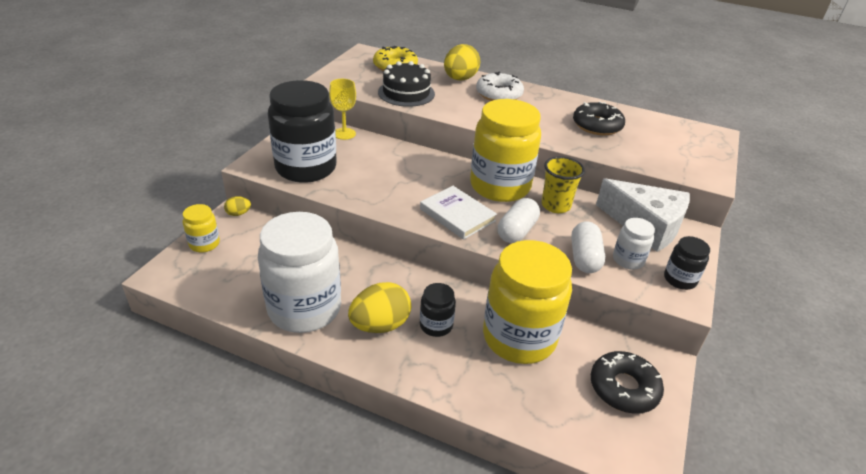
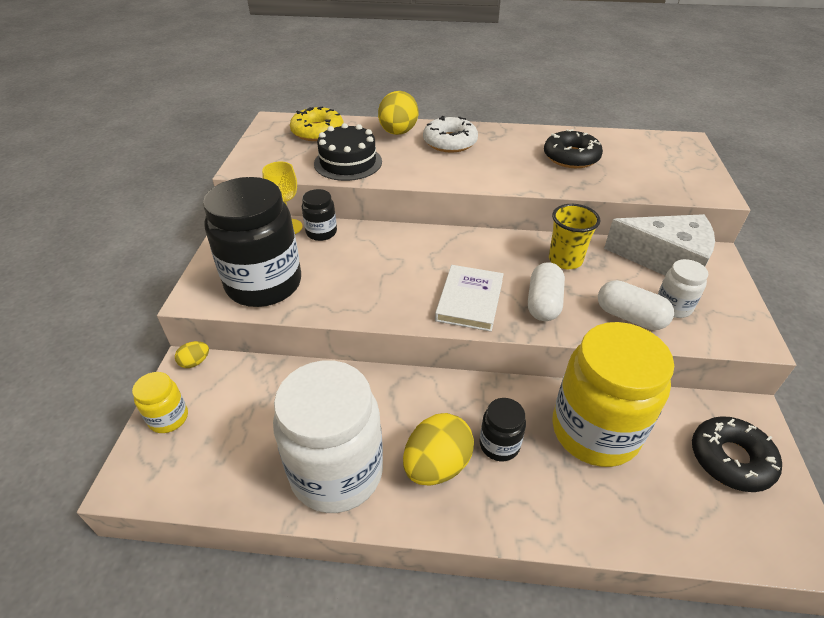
camera: 15 degrees left, 5 degrees up
(457, 215) = (469, 300): white book -> white book turned 75 degrees clockwise
(500, 186) = (495, 251): yellow jar -> none
(584, 258) = (630, 317): white capsule -> white capsule turned 45 degrees counterclockwise
(680, 279) = (734, 315): black jar -> black jar (321, 232)

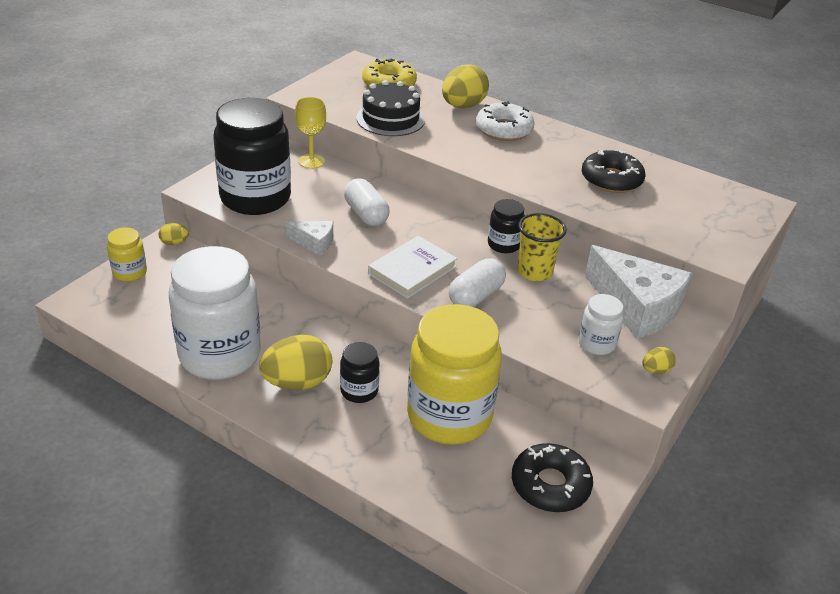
camera: 25 degrees right, 5 degrees down
(321, 232) = (335, 174): black jar -> black jar (503, 245)
(359, 309) = (314, 243): none -> white cheese
(630, 317) = (544, 335): white capsule -> white capsule (366, 214)
(736, 311) = (656, 370): none -> yellow egg

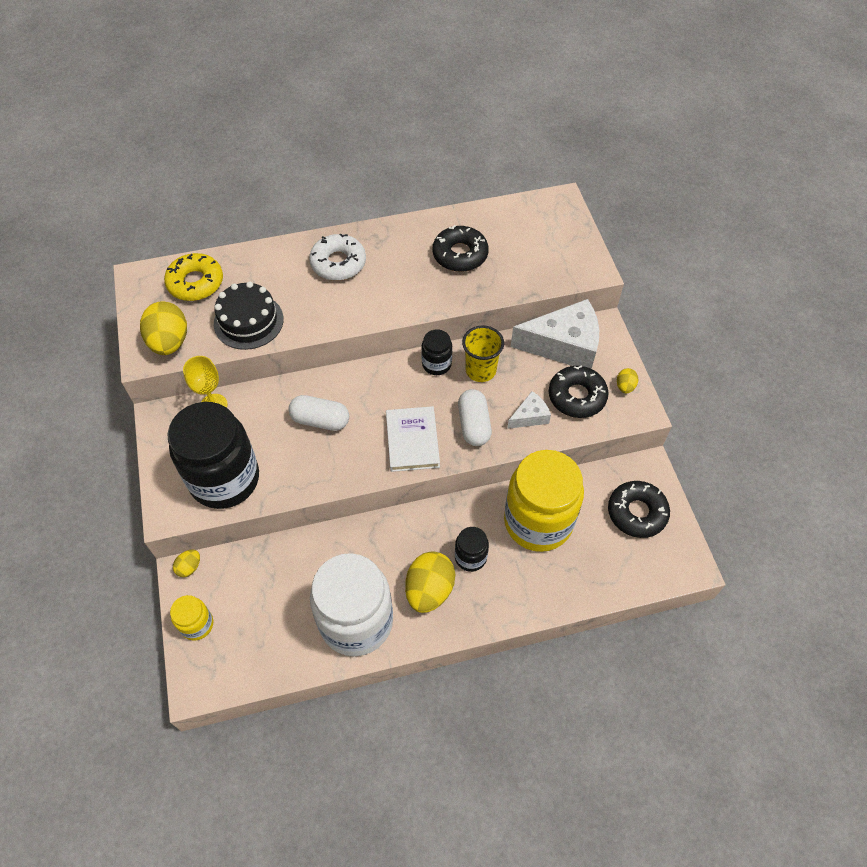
camera: 45 degrees left, 20 degrees up
(314, 243) = (322, 479): white cheese -> white cheese (530, 416)
(463, 106) = (280, 262): yellow egg -> yellow egg (169, 342)
(596, 344) = (577, 396): white jar -> black donut

